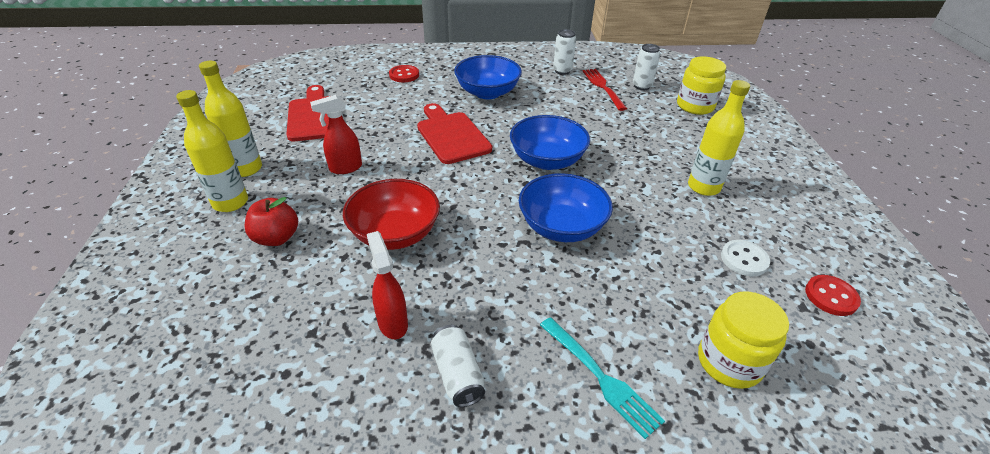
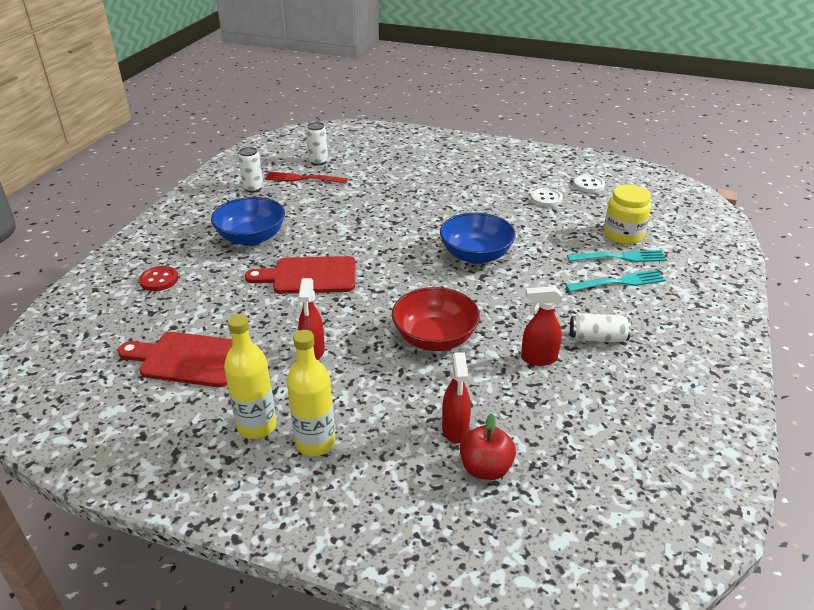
camera: 65 degrees left, 5 degrees down
(258, 282) = (455, 430): none -> red spray bottle
(276, 238) = (397, 412): red apple -> red apple (485, 468)
(547, 160) = (388, 237): blue bowl -> none
(666, 368) = (620, 257): none -> turquoise fork
(695, 106) = (368, 151): yellow jar -> none
(703, 187) = (468, 185): yellow bottle -> none
(831, 296) = (589, 185): red button -> white button

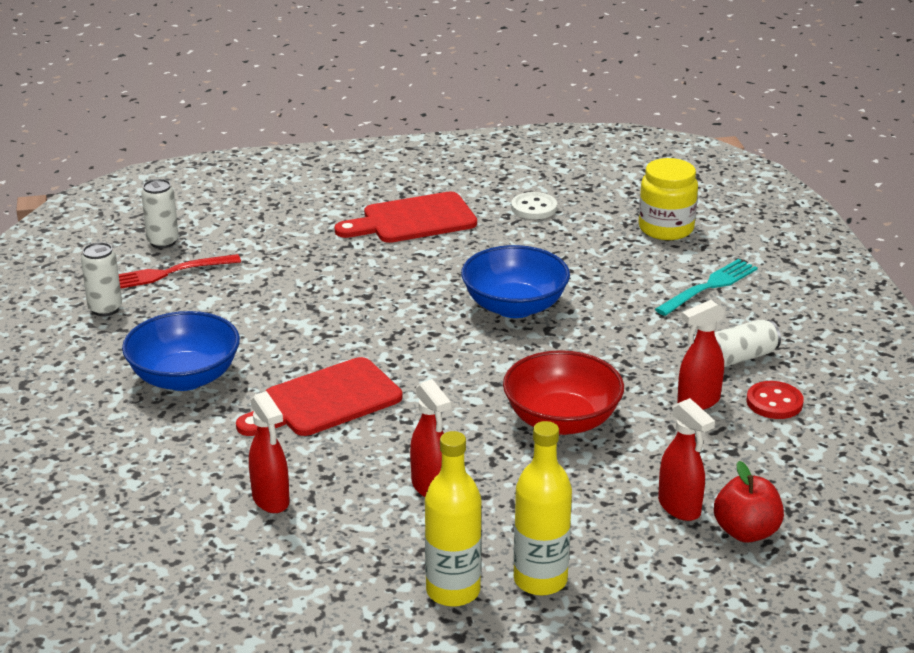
camera: 30 degrees left, 5 degrees down
(159, 280) = (113, 476): red button -> red button (774, 402)
(188, 359) = (277, 554): red cutting board -> red cutting board (413, 220)
(219, 325) = (271, 500): none -> red spray bottle
(589, 185) = (570, 175): white button -> none
(620, 257) = (685, 256): turquoise fork -> none

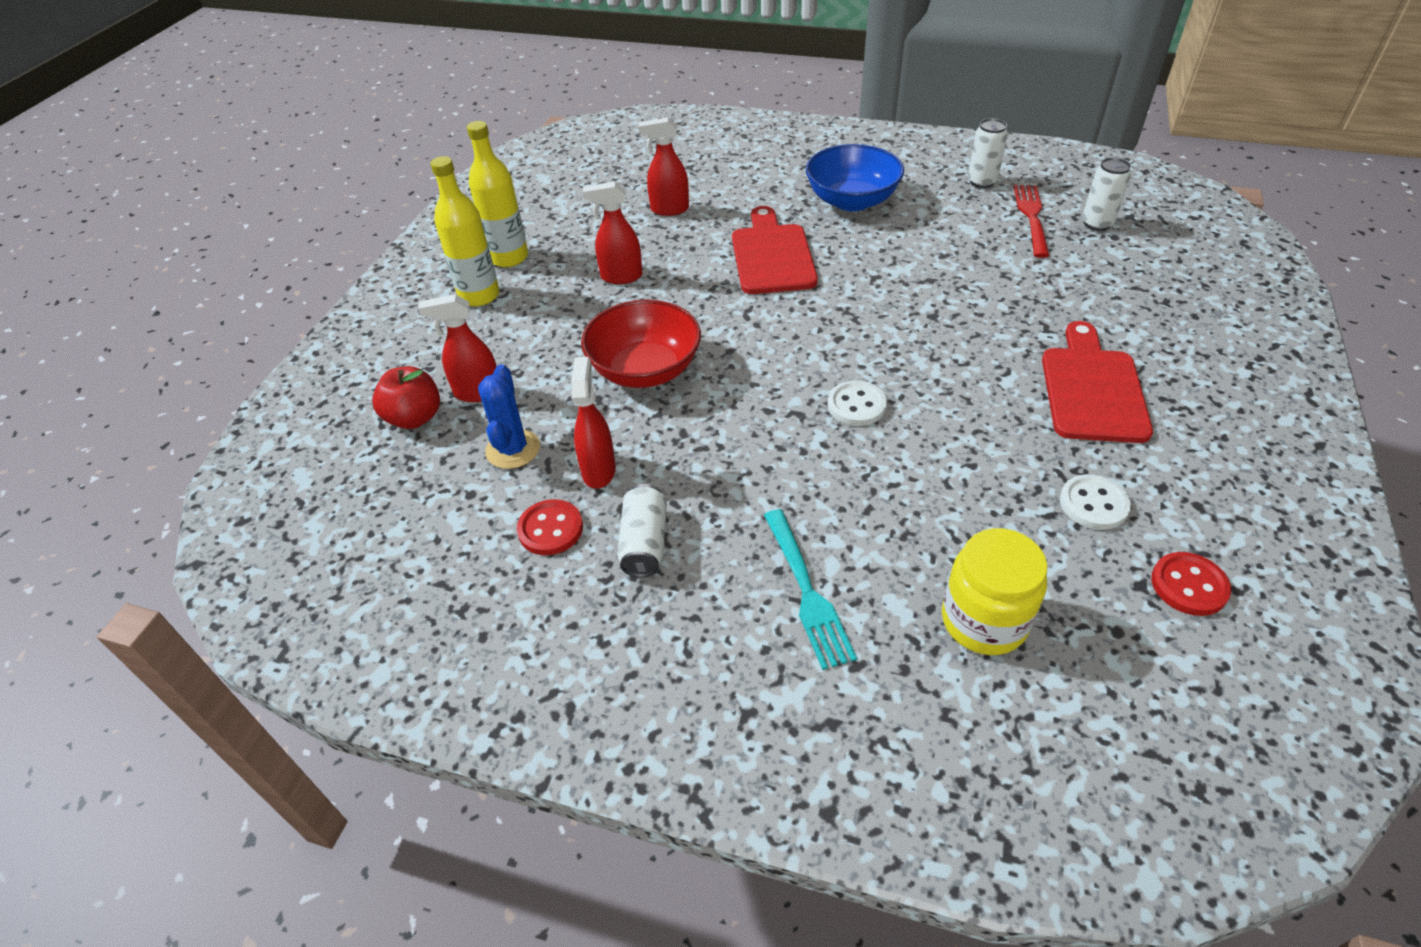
camera: 120 degrees right, 15 degrees up
(514, 306) = (856, 405): blue bowl -> white button
(574, 176) = (1189, 585): none -> red button
(721, 455) = (513, 449): none -> blue cactus

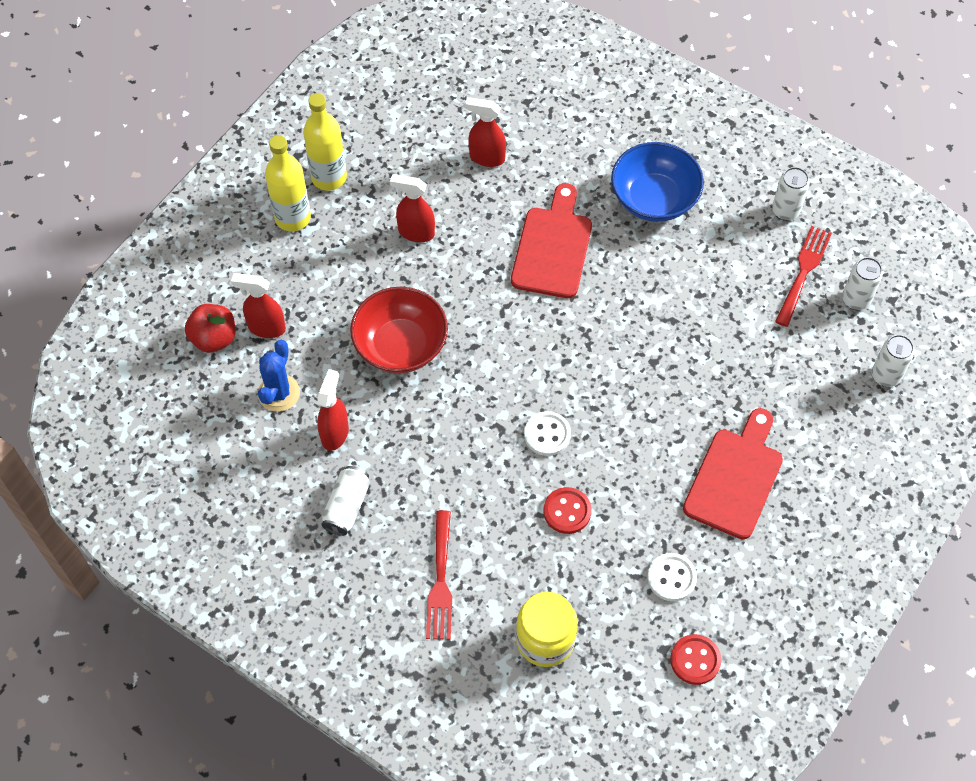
camera: 15 degrees right, 15 degrees up
(550, 529) = (286, 474): red button -> red button (567, 511)
(807, 591) = (440, 580): turquoise fork -> red fork
(1174, 269) = (885, 376): none -> white can

